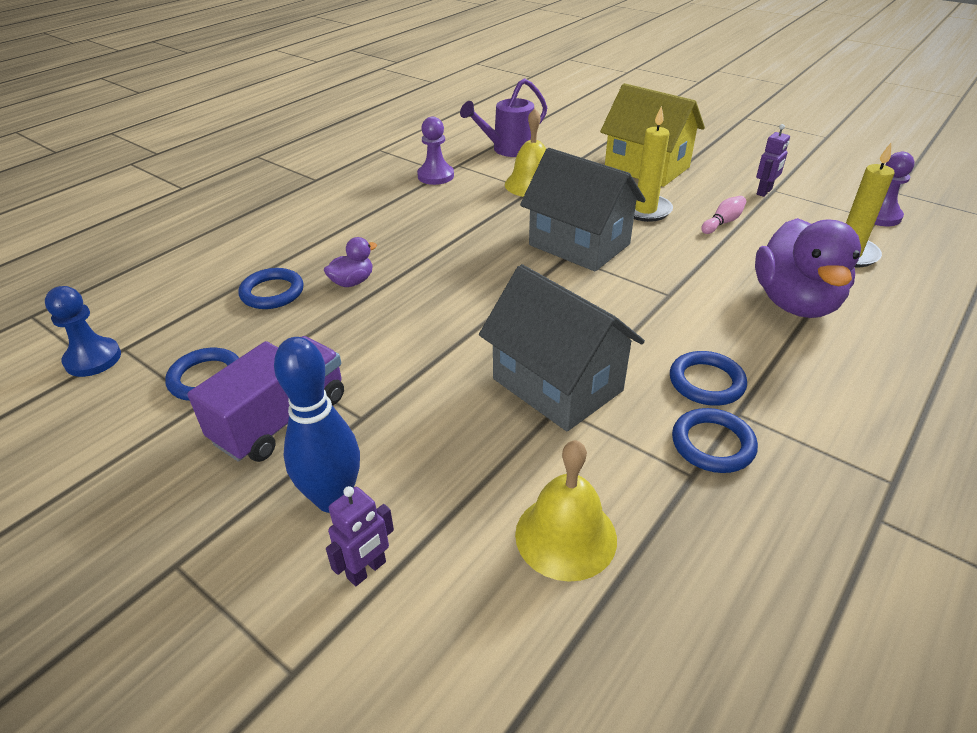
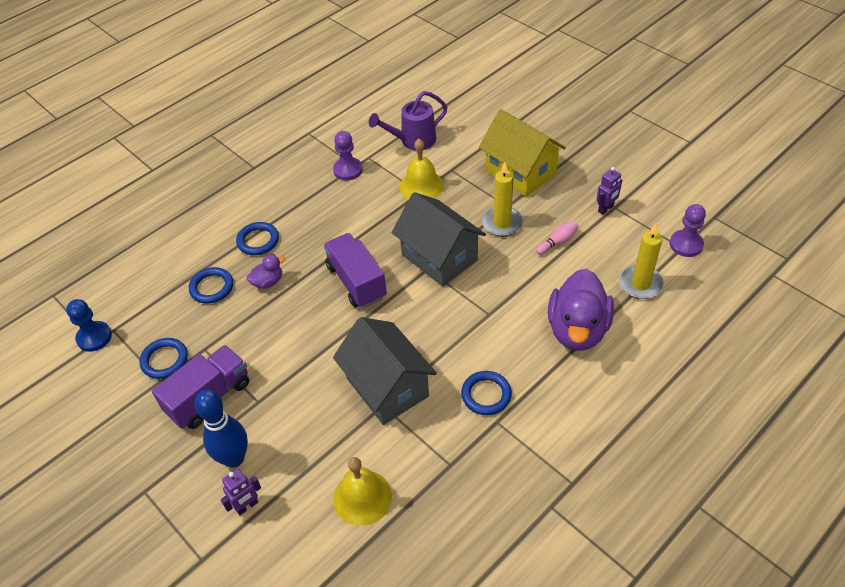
camera: 10 degrees right, 10 degrees up
(476, 274) = (356, 282): none -> purple truck
(712, 444) = (471, 444): blue ring -> blue ring (258, 241)

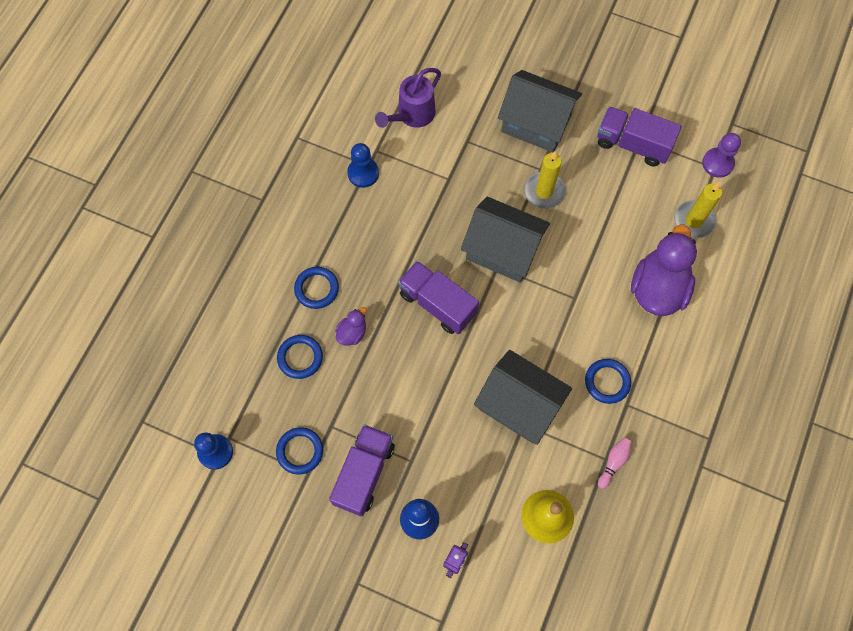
camera: 25 degrees left, 20 degrees up
(348, 170) = (363, 173): purple pawn -> blue pawn
(421, 186) = (447, 170): yellow bell -> none
(520, 172) = (536, 124): yellow house -> grey house
(557, 242) = (604, 197): pink bowling pin -> pink bowling pin (613, 462)
(577, 330) = (658, 288): purple duck -> purple duck turned 150 degrees counterclockwise
(606, 209) = (632, 144): purple robot -> purple truck

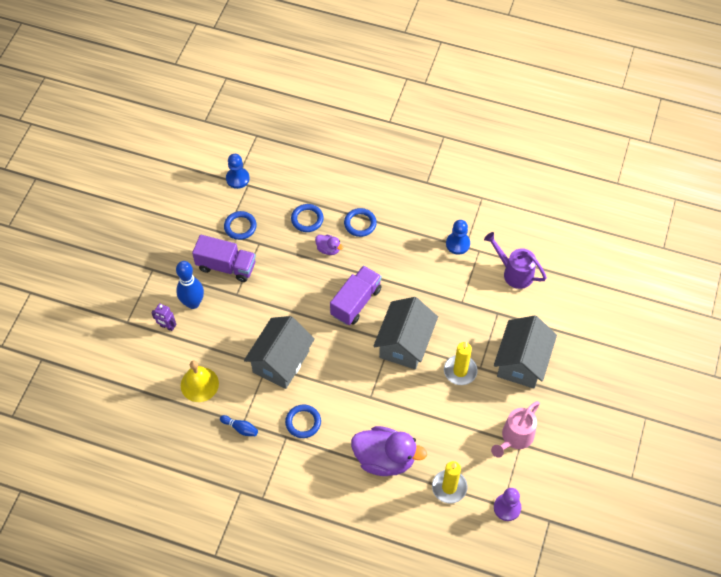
camera: 85 degrees right, 10 degrees down
(613, 462) = (240, 428): pink bowling pin -> blue bowling pin
(632, 144) = (514, 438): purple truck -> pink watering can

